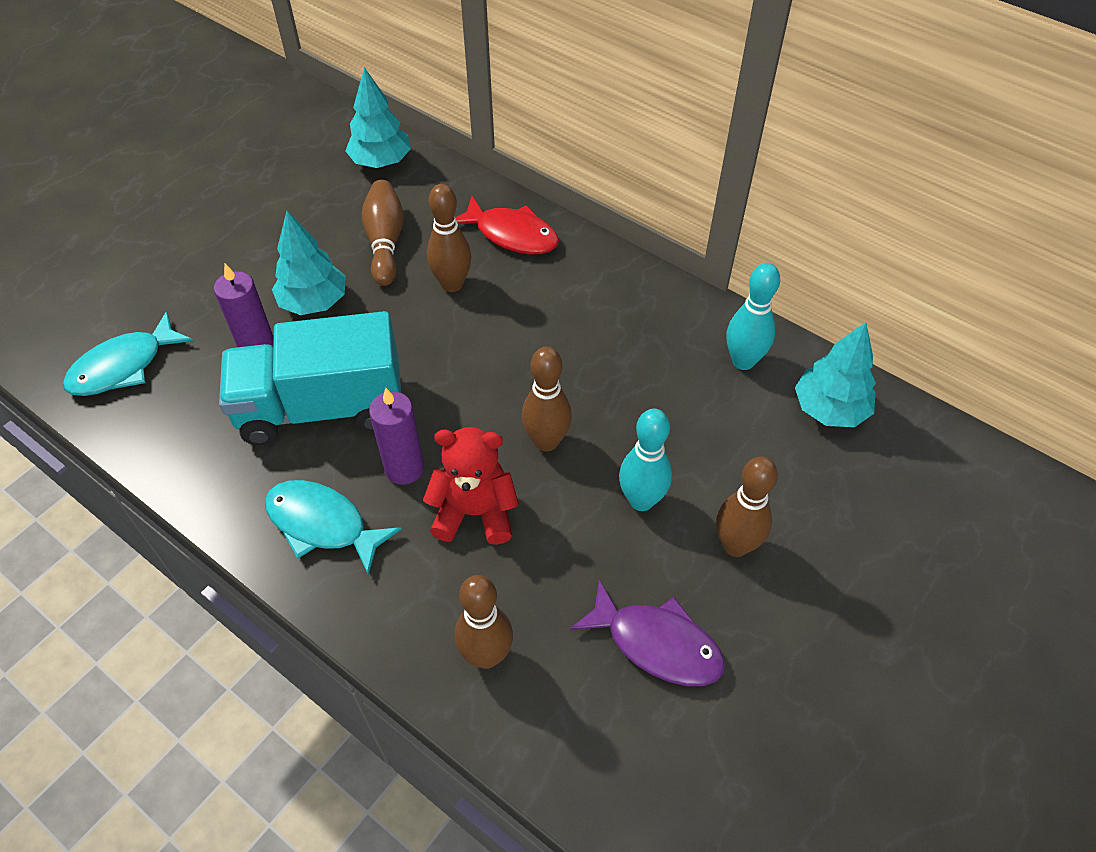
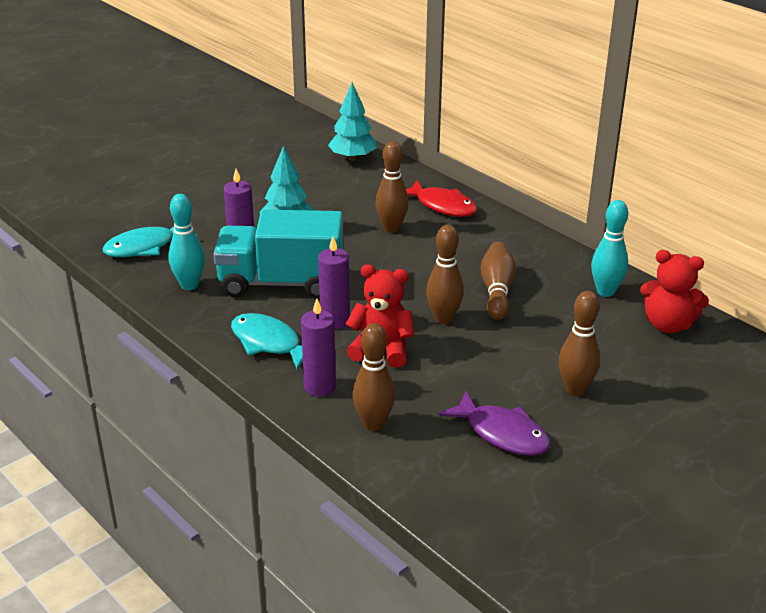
camera: 10 degrees right, 20 degrees down
(385, 242) = (346, 201): brown bowling pin -> brown bowling pin (497, 291)
(403, 597) = (320, 387): none -> purple candle
(641, 500) = (508, 357): turquoise bowling pin -> turquoise bowling pin (189, 285)
(829, 409) = (668, 325): turquoise tree -> red teddy bear

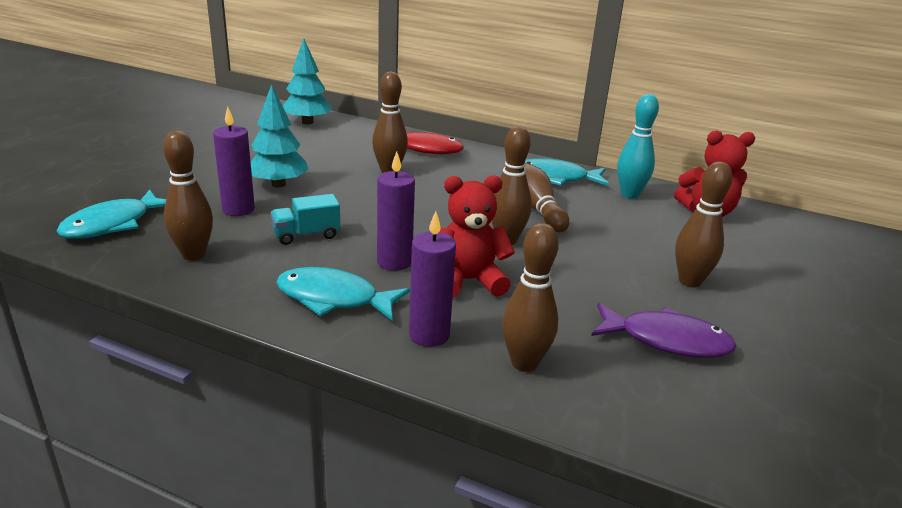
camera: 25 degrees left, 5 degrees down
(189, 285) = (193, 254): turquoise bowling pin -> brown bowling pin
(281, 283) = (306, 235): turquoise truck -> turquoise truck, size x0.44
(546, 260) = (555, 178): none -> turquoise fish

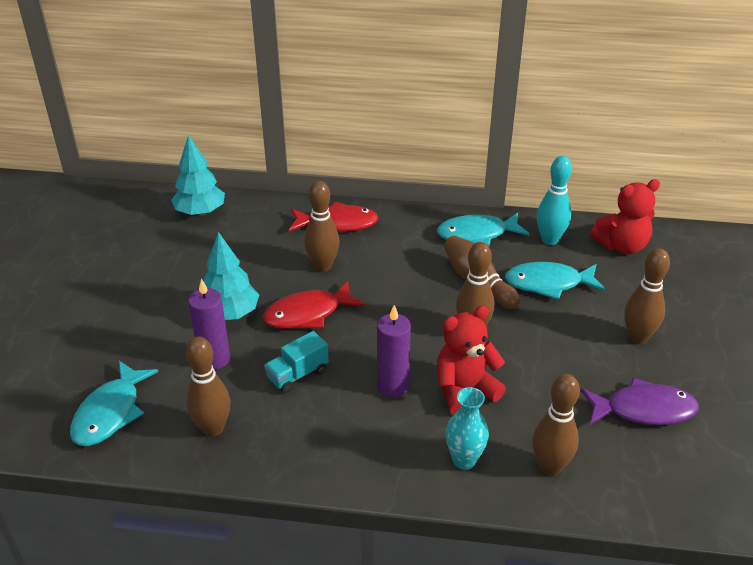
camera: 15 degrees left, 10 degrees up
(333, 298) = (366, 444): turquoise fish -> turquoise fish (548, 284)
(350, 198) = (307, 314): none -> red fish
(429, 335) = (464, 460): purple candle -> turquoise vase

